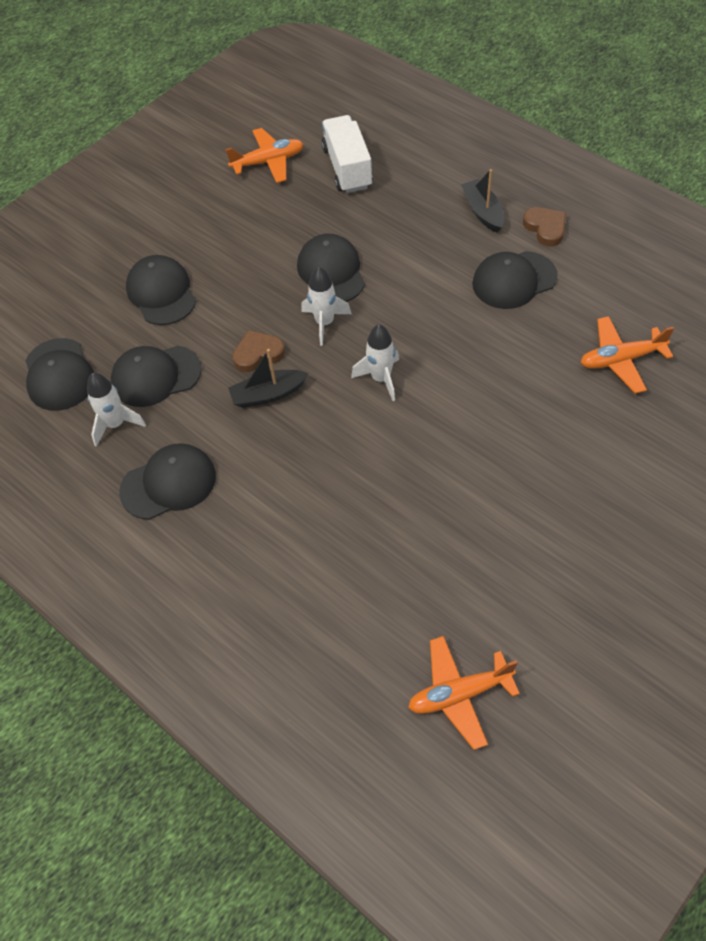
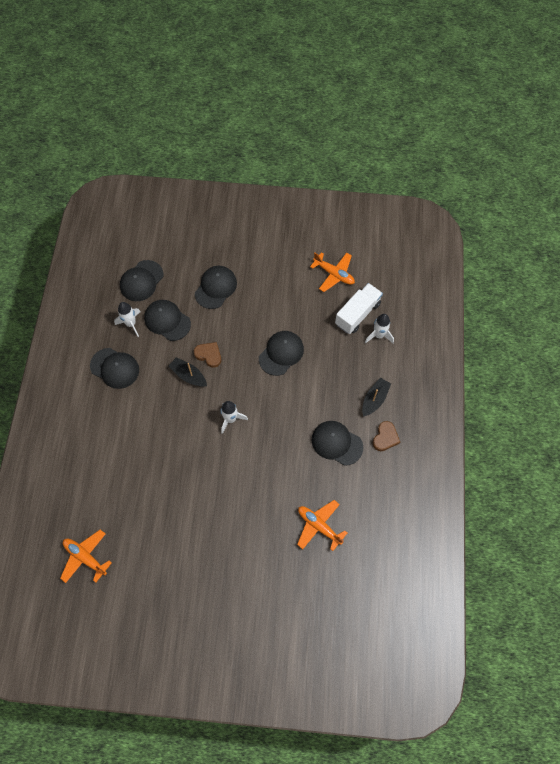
camera: 50 degrees right, 10 degrees up
(325, 323) = (247, 372): white rocket -> white rocket (378, 335)

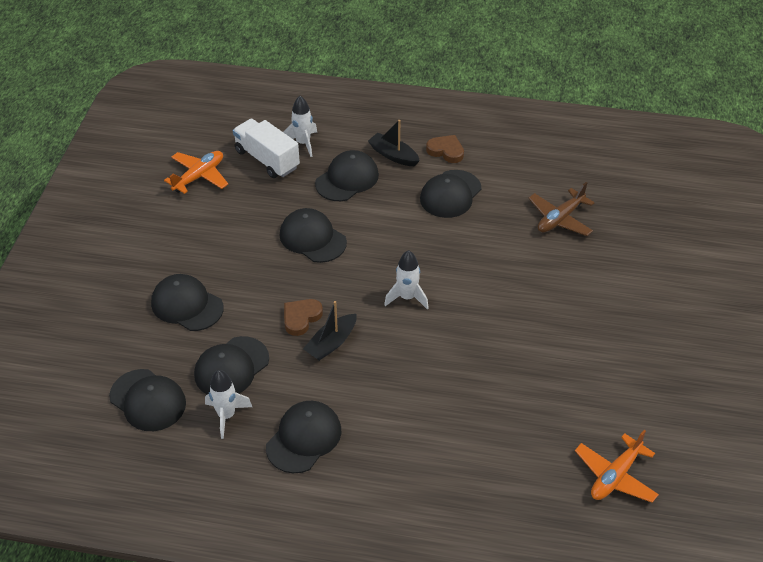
camera: 85 degrees left, 20 degrees down
(319, 526) = (560, 219): orange plane -> brown plane
(344, 369) = (347, 179): none -> black cap

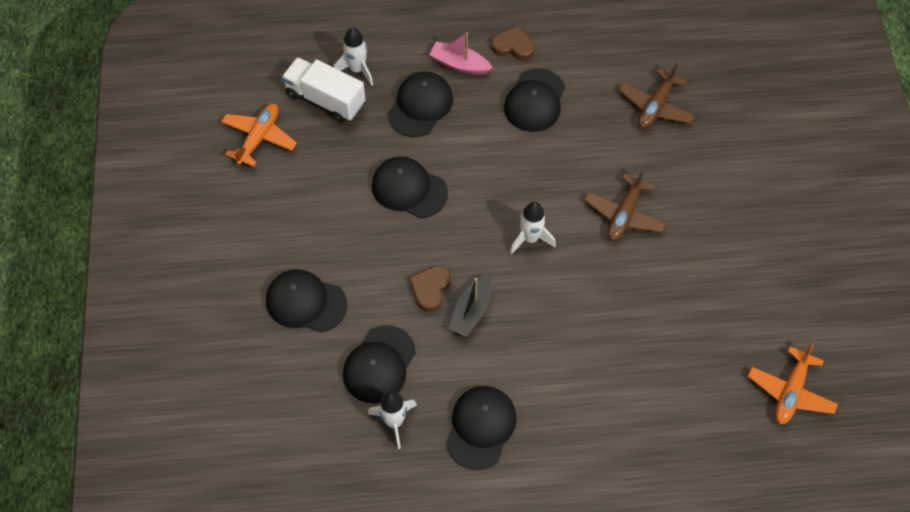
camera: 15 degrees left, 15 degrees up
(148, 400) = (307, 424): black cap -> none
(393, 155) = (459, 64): black boat -> pink boat
(501, 296) = (624, 214): none -> brown plane

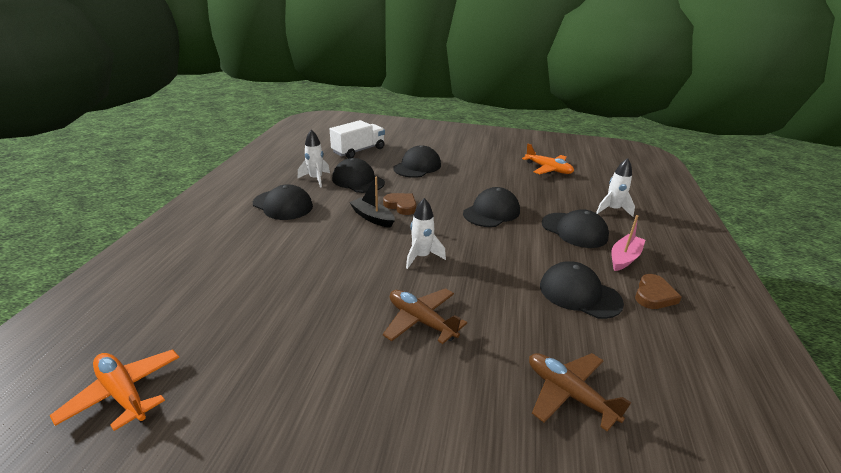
camera: 105 degrees right, 30 degrees down
(325, 99) = (581, 194): white truck -> white truck (358, 150)

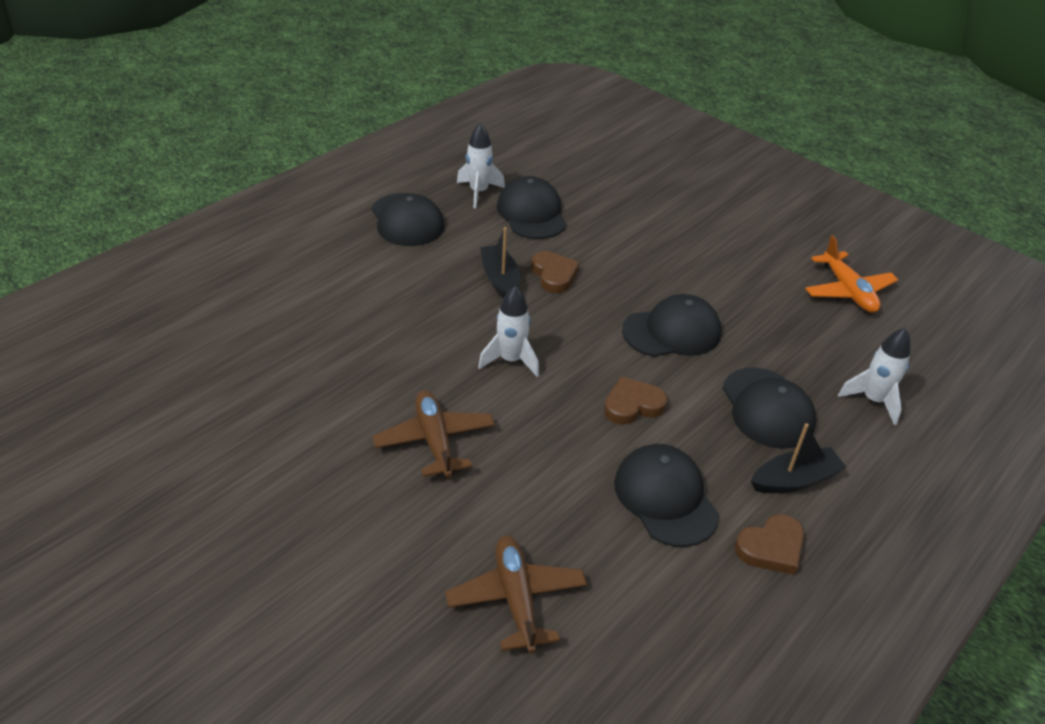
camera: 30 degrees right, 10 degrees up
(123, 393) = (114, 386): orange plane -> none
(358, 150) = (577, 160): white truck -> none
(417, 166) = (637, 216): black cap -> none
(511, 254) = (632, 405): none -> brown heart
(624, 258) = (794, 480): pink boat -> black boat

